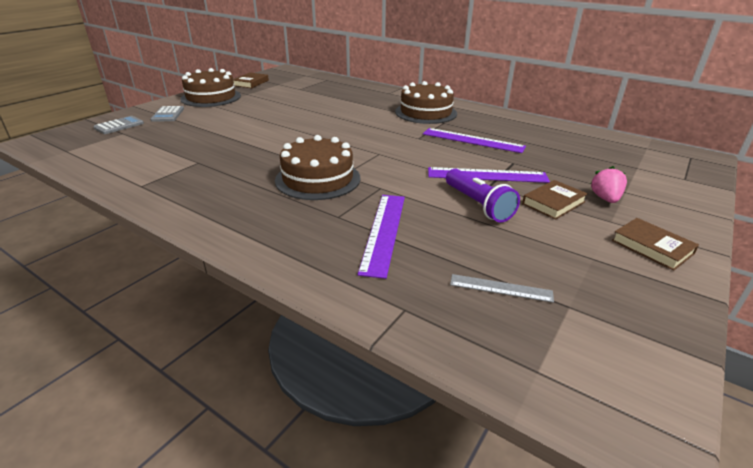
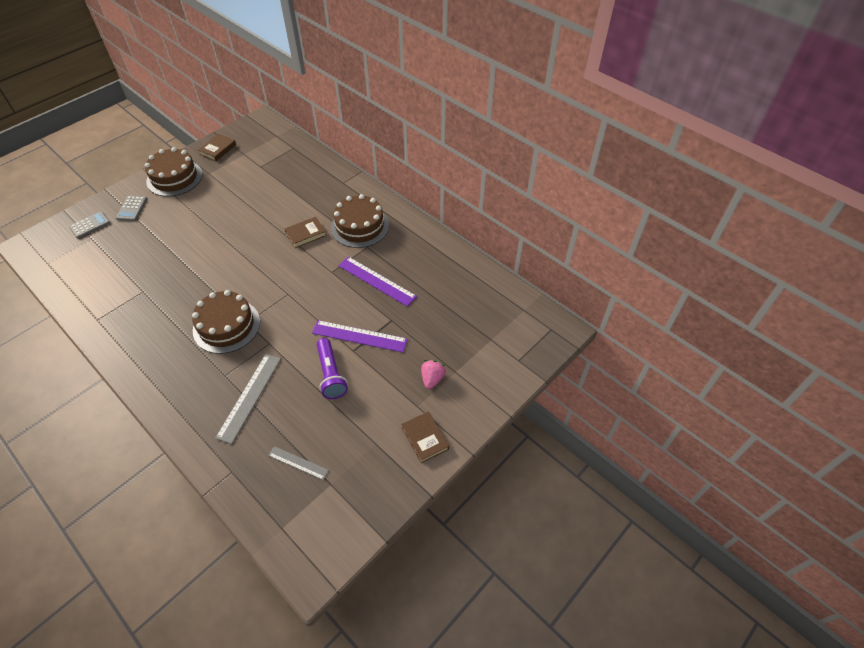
camera: 10 degrees right, 20 degrees up
(383, 232) = (249, 397): purple ruler -> grey ruler
(553, 203) = (389, 379): brown book -> brown book (306, 234)

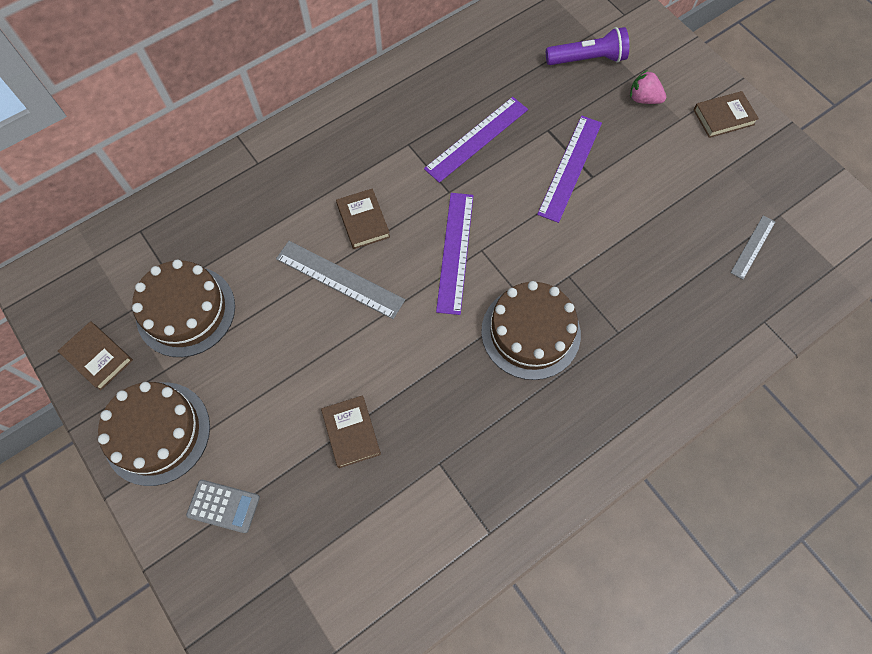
camera: 80 degrees left, 15 degrees up
(90, 225) = (249, 583): grey calculator -> none
(166, 250) = (351, 432): none -> brown book
(249, 397) = (655, 301): grey ruler -> grey ruler (339, 279)
(285, 281) = (455, 252): none -> purple ruler
(331, 374) = (628, 204): purple flashlight -> purple flashlight (587, 59)
(359, 226) = (364, 149): brown cake -> brown cake (186, 311)

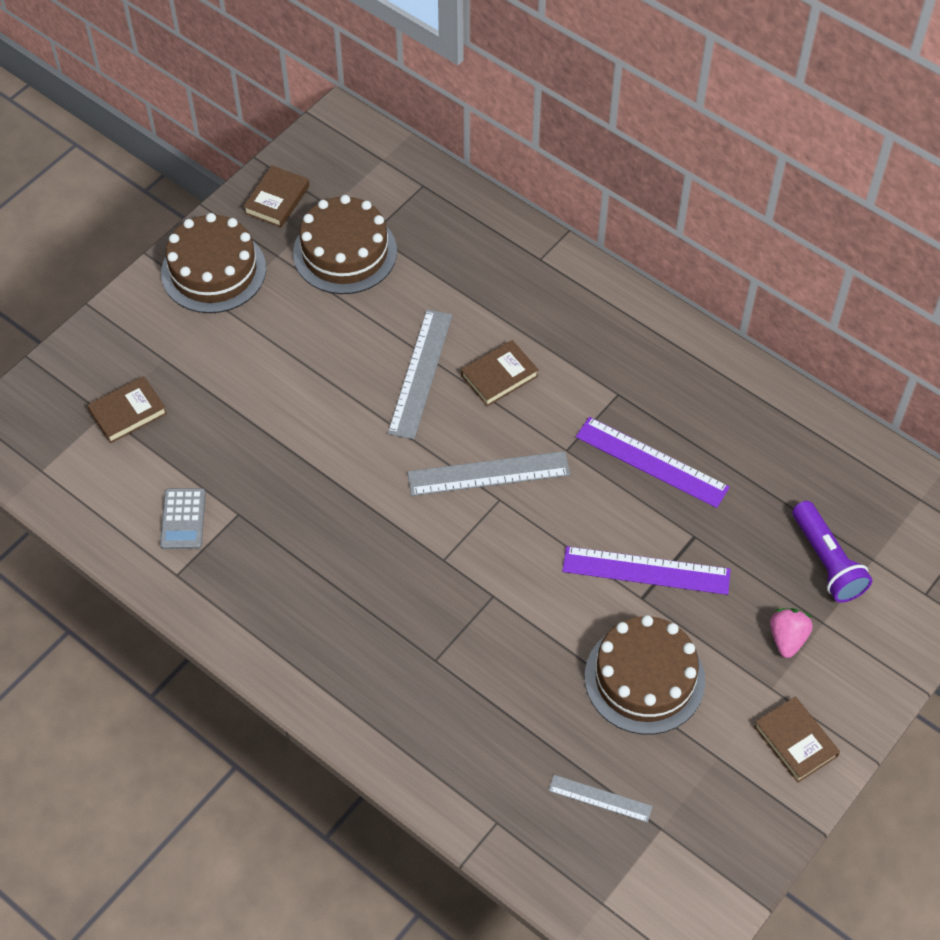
camera: 75 degrees right, 10 degrees down
(223, 506) = (155, 344): grey calculator -> grey calculator (183, 519)
(351, 432) = (252, 428): brown book -> brown book (128, 412)
(455, 252) = (488, 474): purple ruler -> grey ruler
(530, 332) = (409, 569): brown cake -> brown cake (644, 678)

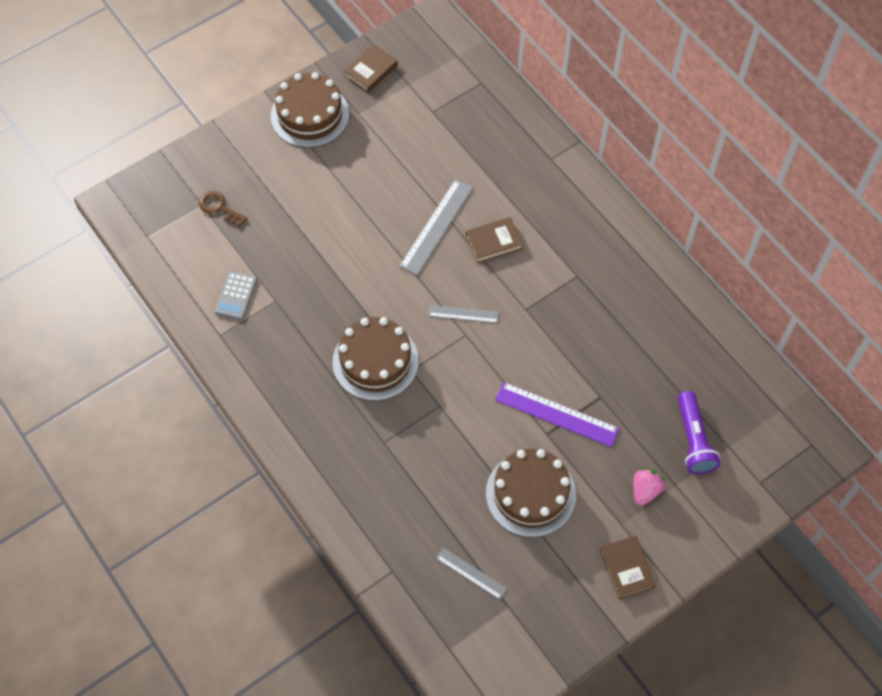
camera: 15 degrees right, 5 degrees up
(128, 412) = (219, 208): brown book -> brown key
(345, 252) = (408, 122): brown cake -> brown cake (375, 361)
(488, 474) = (463, 314): grey ruler -> grey ruler, size x0.58
(651, 462) = (586, 333): purple ruler -> none

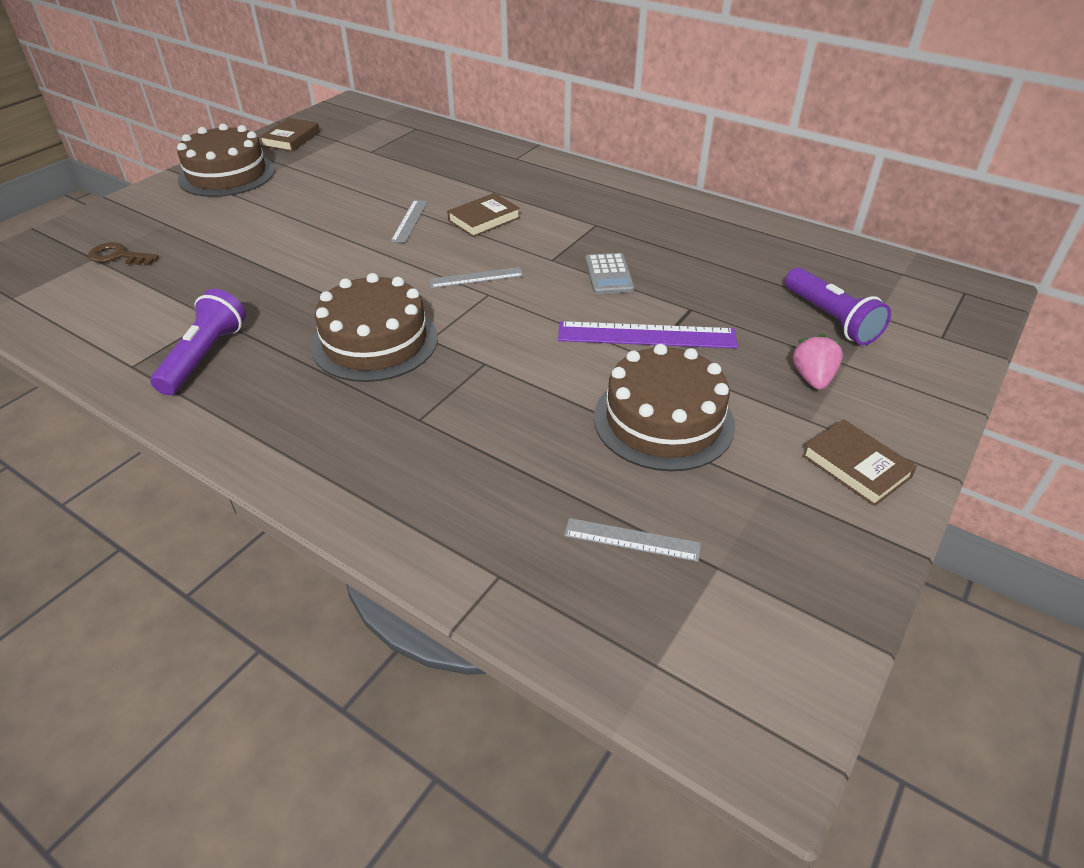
camera: 20 degrees left, 20 degrees down
(236, 296) = (152, 324): grey calculator -> grey calculator (609, 274)
(265, 341) = (204, 356): none -> purple flashlight
(436, 226) = (409, 221): grey ruler -> grey ruler, size x0.58

